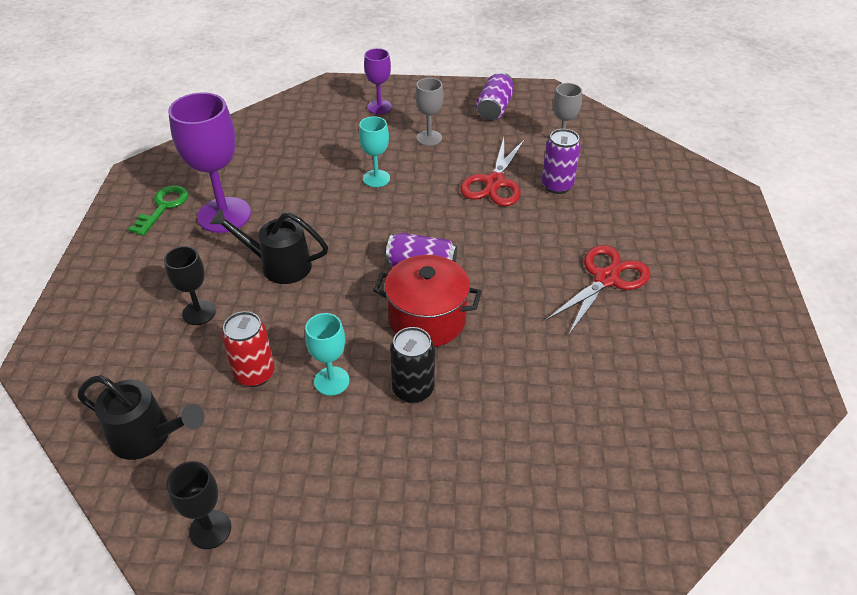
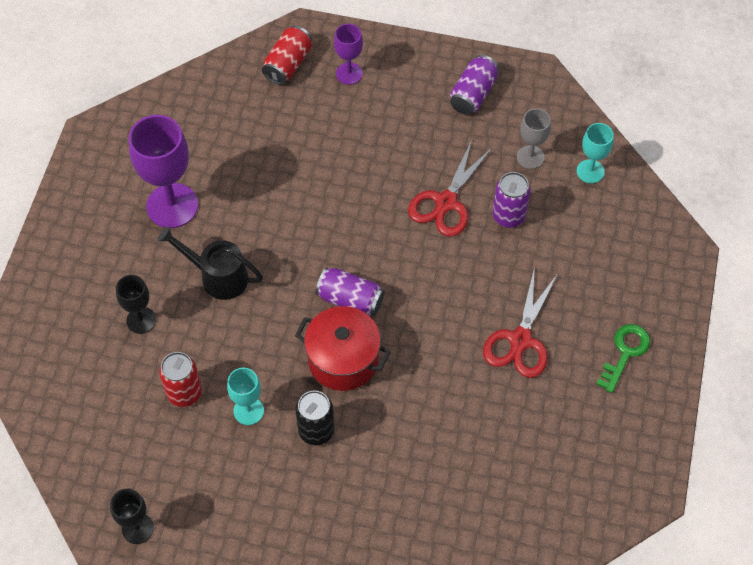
camera: 10 degrees right, 15 degrees up
(148, 437) = (93, 440): black watering can -> none
(163, 207) = (115, 186): green key -> green key (625, 353)
(322, 106) = (288, 64): none -> red can
(376, 178) = (327, 179): turquoise goblet -> turquoise goblet (590, 171)
(429, 138) = (393, 129): grey goblet -> none
(606, 279) = (520, 340): red scissors -> red scissors turned 150 degrees clockwise

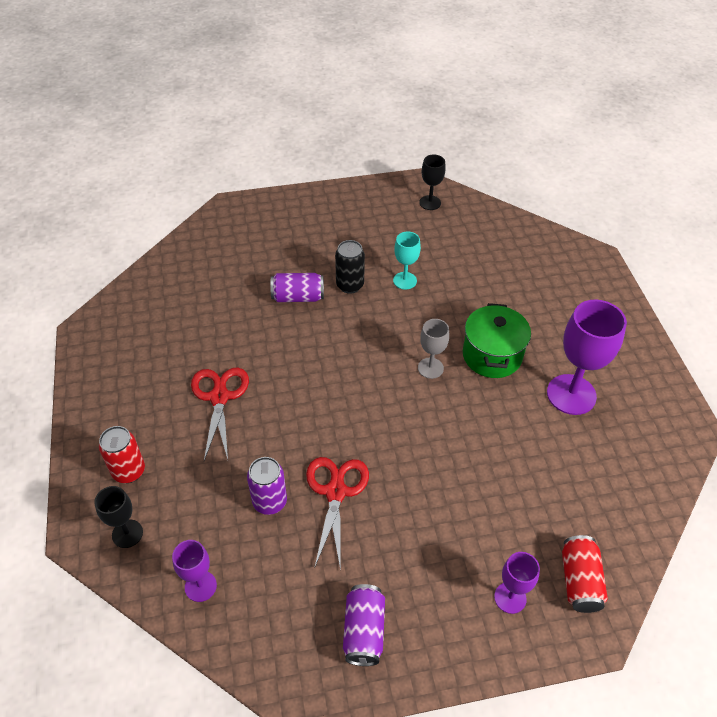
camera: 155 degrees right, 10 degrees down
(141, 320) = (523, 307): black goblet -> black goblet (127, 533)
(184, 393) = (456, 275): red can -> red can (129, 471)
(217, 276) = (492, 355): black watering can -> green pot
(343, 360) = (356, 333): red pot -> none
(350, 300) = (376, 377): purple can -> purple can (298, 297)
(530, 157) = (270, 576): grey goblet -> grey goblet (430, 368)
(590, 171) = (200, 586): turquoise goblet -> purple goblet
(625, 353) = (124, 419): green key -> none

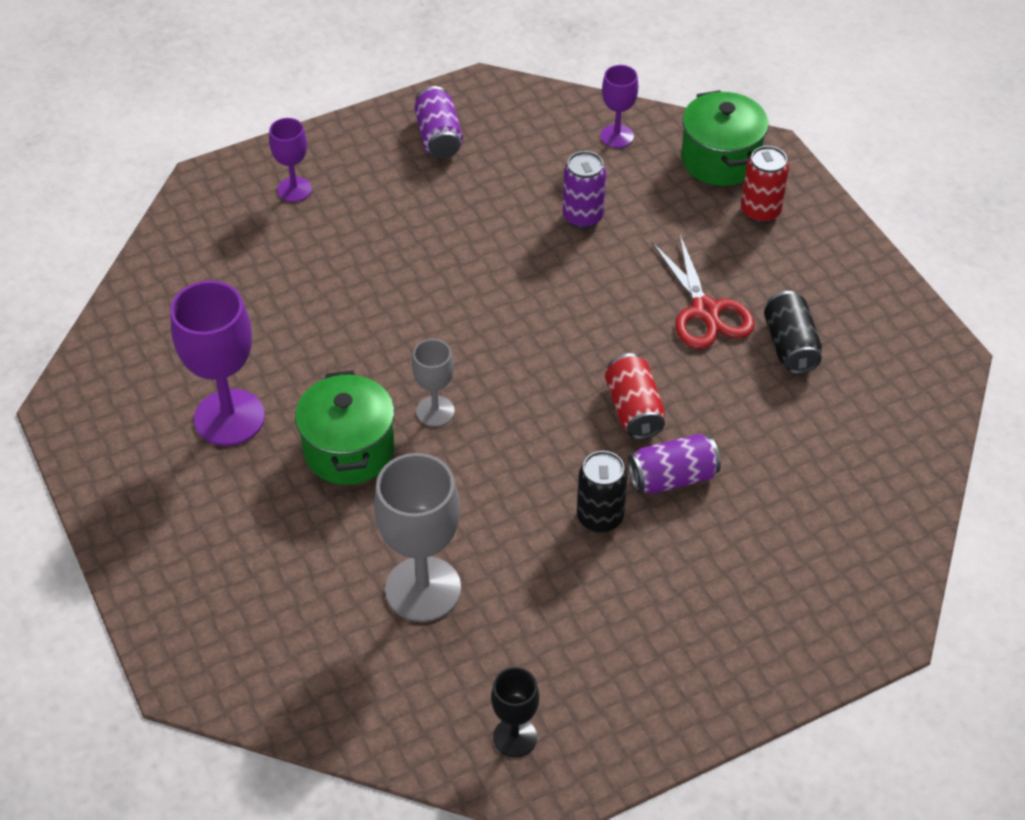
camera: 165 degrees right, 0 degrees up
(127, 533) = (720, 160): black goblet -> green pot
(178, 359) = (790, 346): none -> black can
(336, 492) = (511, 242): red scissors -> none
(405, 280) = (513, 547): turquoise goblet -> none
(461, 271) = (423, 589): none -> grey goblet
(579, 581) = (220, 217): red can -> red can (634, 409)

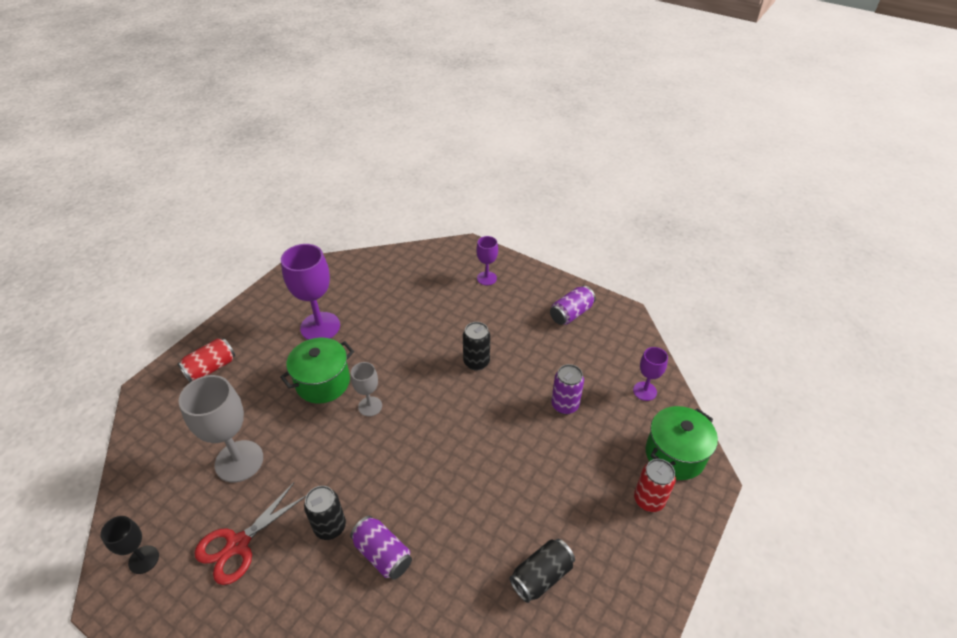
camera: 60 degrees right, 5 degrees down
(445, 269) = (476, 362): none -> black can
(634, 409) = (427, 505): red can -> red can (211, 368)
(705, 311) = (536, 508): red scissors -> red scissors (238, 545)

